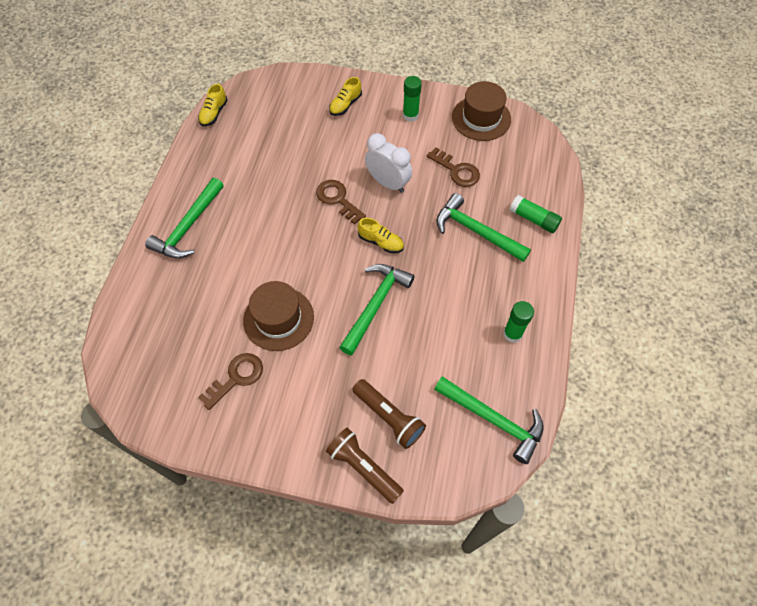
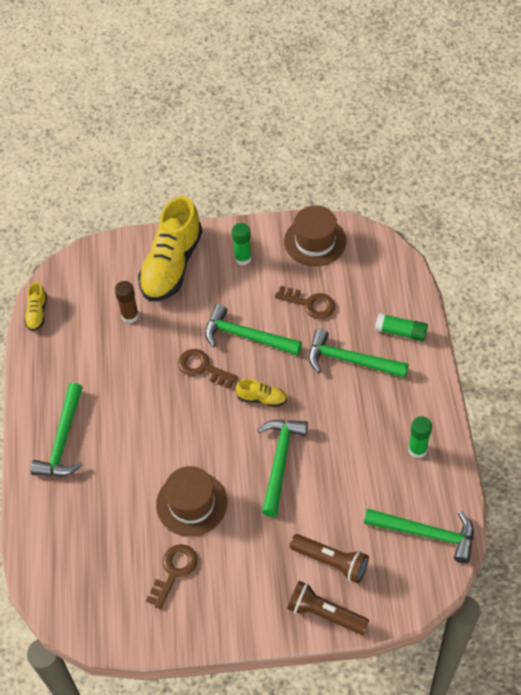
camera: 15 degrees left, 5 degrees down
(292, 137) = (130, 316): none -> brown glue stick
(345, 105) = (171, 265): yellow shoe -> yellow shoe, size x2.27
(388, 183) = (246, 336): white clock -> green hammer

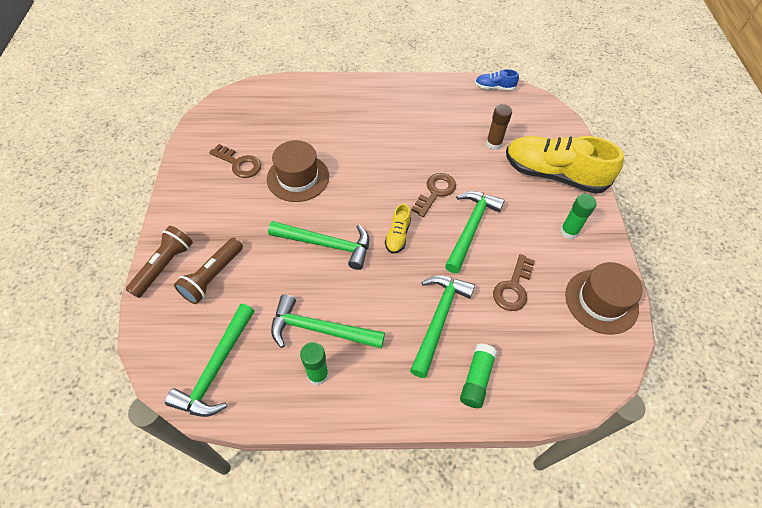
camera: 90 degrees right, 0 degrees up
(37, 313) = (494, 87): yellow shoe -> blue shoe
(63, 440) = (372, 101): green hammer -> green hammer (320, 329)

